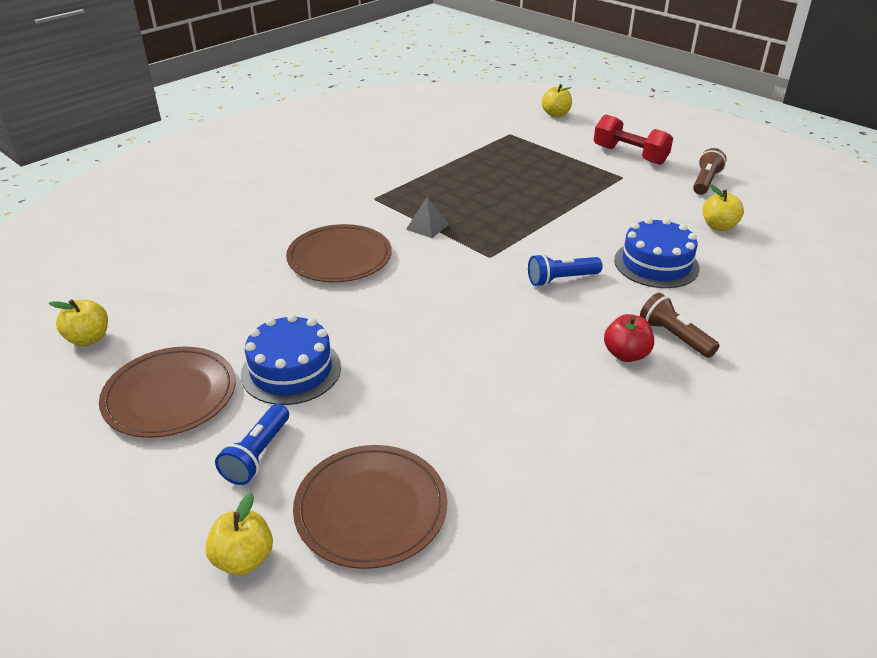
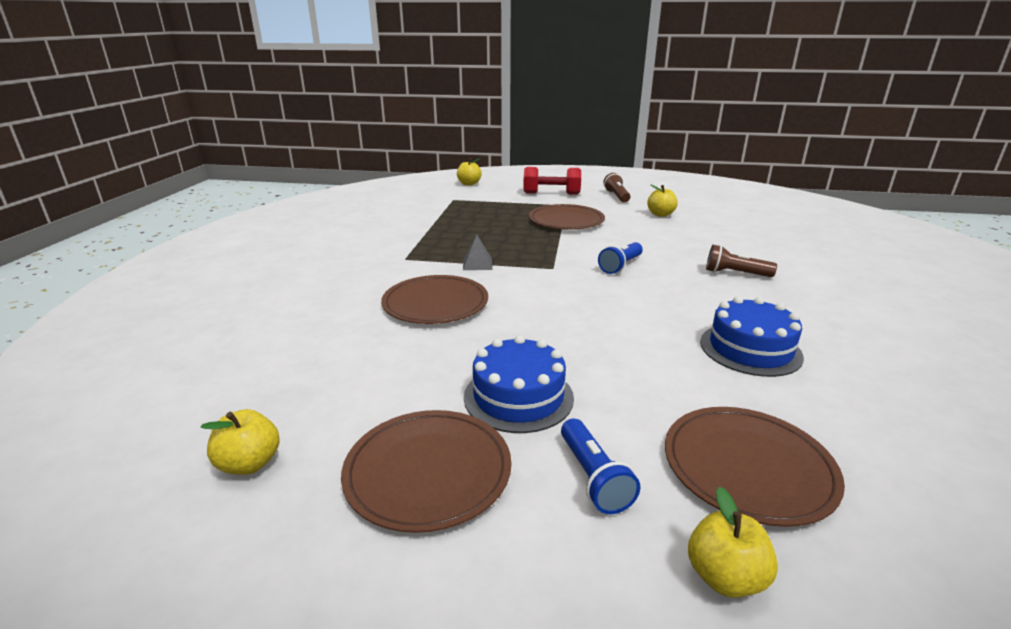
camera: 35 degrees left, 10 degrees down
(590, 200) = (566, 220): none -> brown plate
(626, 354) = (727, 292): red apple -> none
(656, 264) = (660, 241): blue cake -> blue cake (750, 349)

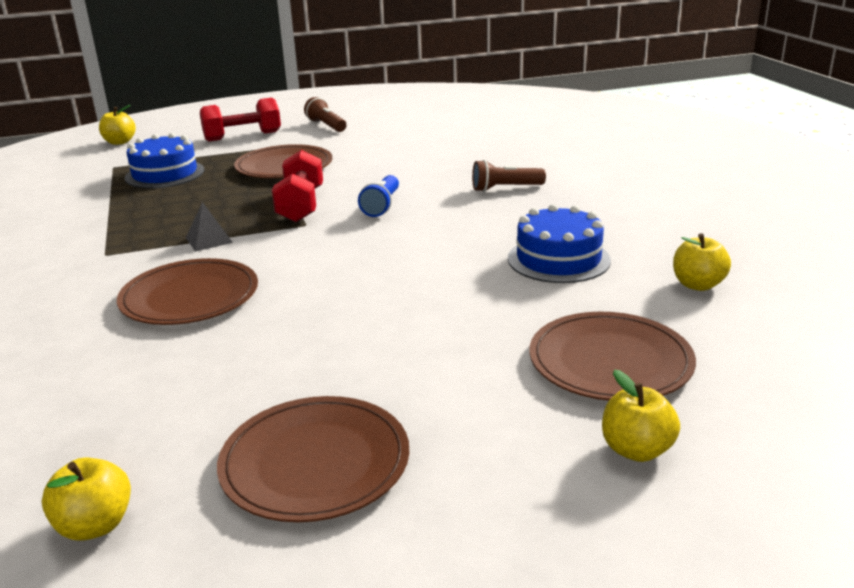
camera: 25 degrees left, 0 degrees up
(518, 397) = (360, 366): blue cake -> blue cake (165, 174)
(559, 252) = (301, 205): none -> red dumbbell
(593, 478) = (483, 413): blue flashlight -> none
(660, 214) = (390, 139): yellow apple -> yellow apple (697, 285)

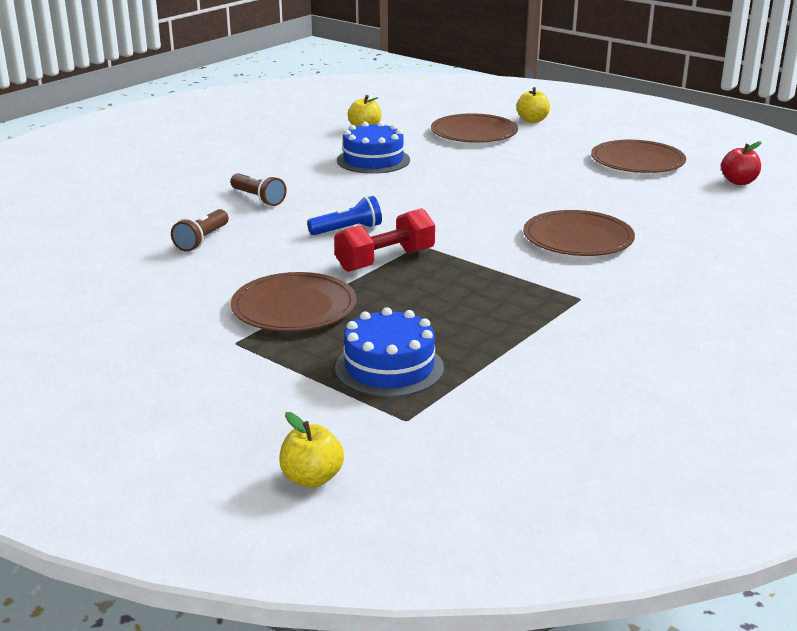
camera: 125 degrees left, 0 degrees up
(95, 525) = (739, 182): yellow apple -> red apple
(209, 240) = (498, 269): grey pyramid -> none
(243, 136) = (205, 382): red dumbbell -> none
(326, 126) = (116, 340): brown flashlight -> brown flashlight (202, 240)

